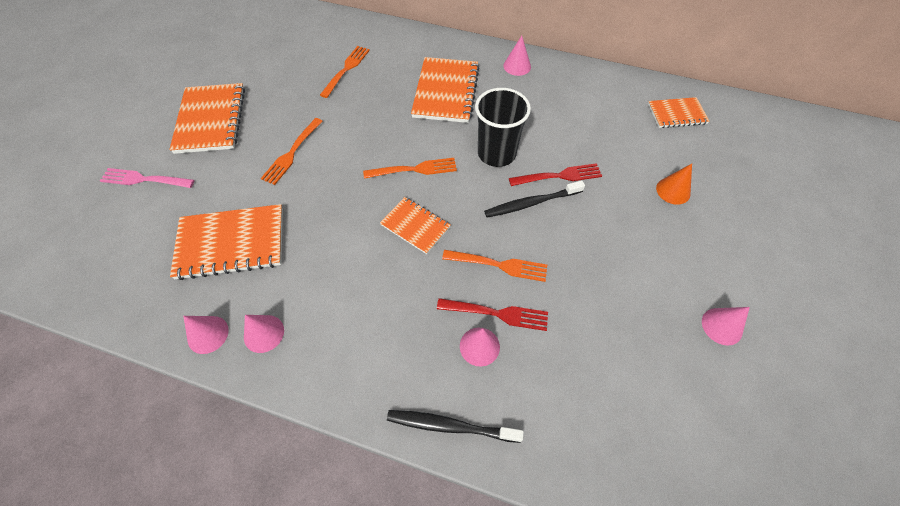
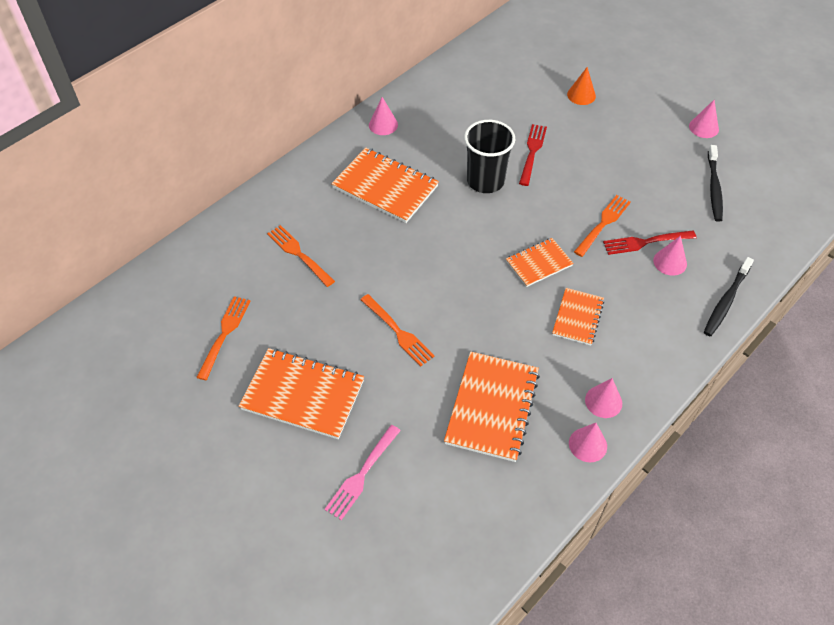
camera: 65 degrees left, 5 degrees down
(413, 169) = (473, 244): orange fork -> orange fork (224, 335)
(496, 313) = (646, 242): red fork -> red fork turned 135 degrees counterclockwise
(531, 203) = (552, 181): black toothbrush -> black toothbrush (714, 188)
(676, 114) = (505, 55): orange notebook -> orange notebook (577, 317)

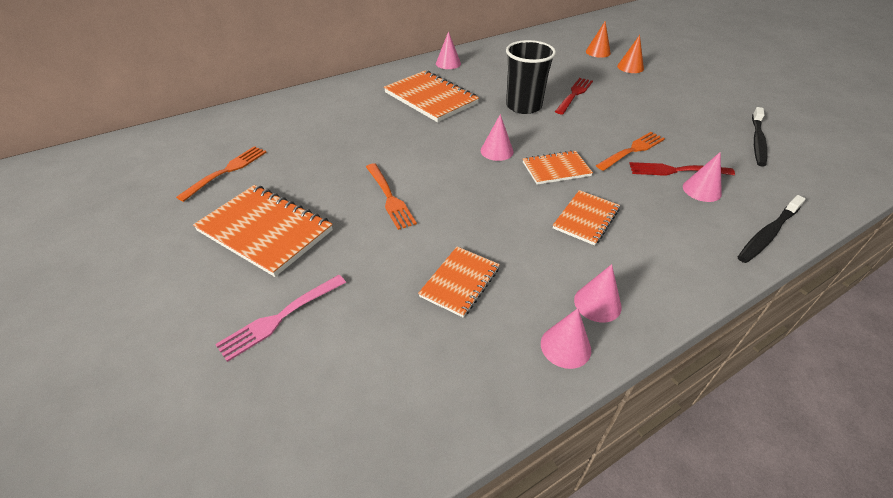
camera: 15 degrees right, 10 degrees down
(299, 254) = (330, 129): orange fork -> none
(492, 407) = (460, 282): orange notebook -> orange notebook, size x0.59
(542, 74) = (598, 52): none -> orange cone
(703, 127) = (749, 100): pink cone -> pink cone (497, 151)

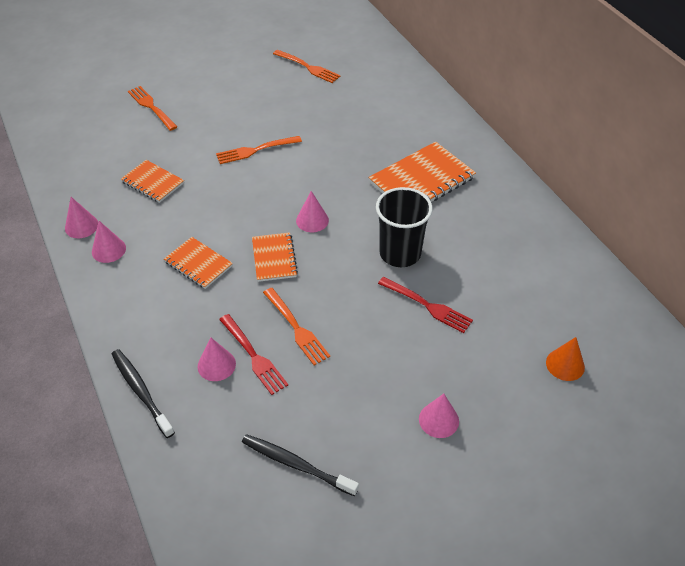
camera: 95 degrees right, 5 degrees up
(265, 231) = (232, 93): orange notebook -> none
(281, 317) = (151, 107): pink fork -> orange fork
(448, 63) = (512, 199): pink cone -> pink cone (438, 420)
(630, 67) = (512, 391): orange cone -> none
(677, 170) = (253, 355): red fork -> red fork turned 135 degrees clockwise

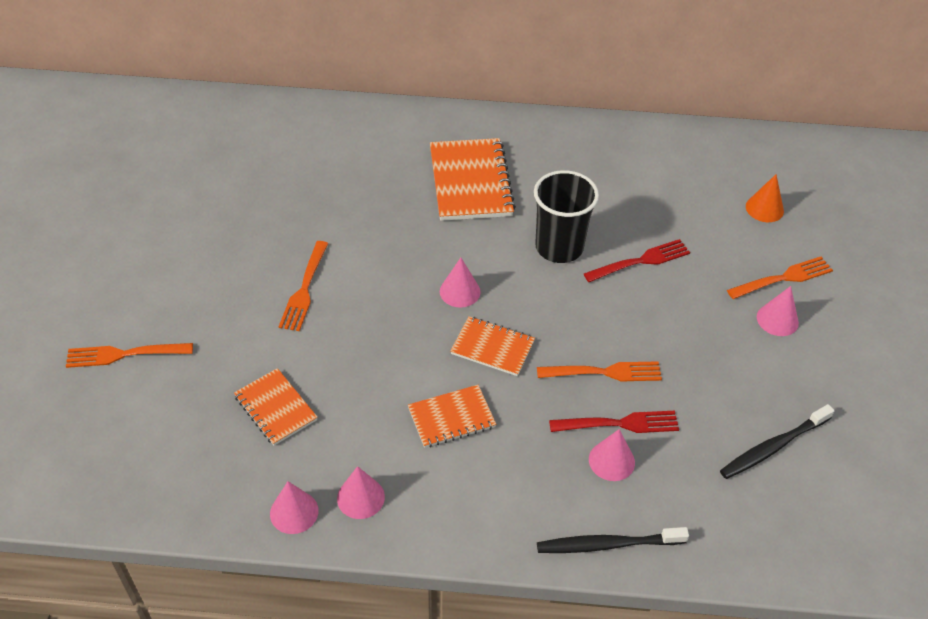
camera: 60 degrees left, 0 degrees up
(153, 182) = (275, 408): orange notebook -> orange notebook turned 75 degrees clockwise
(307, 67) = (199, 180): orange fork -> orange fork (782, 279)

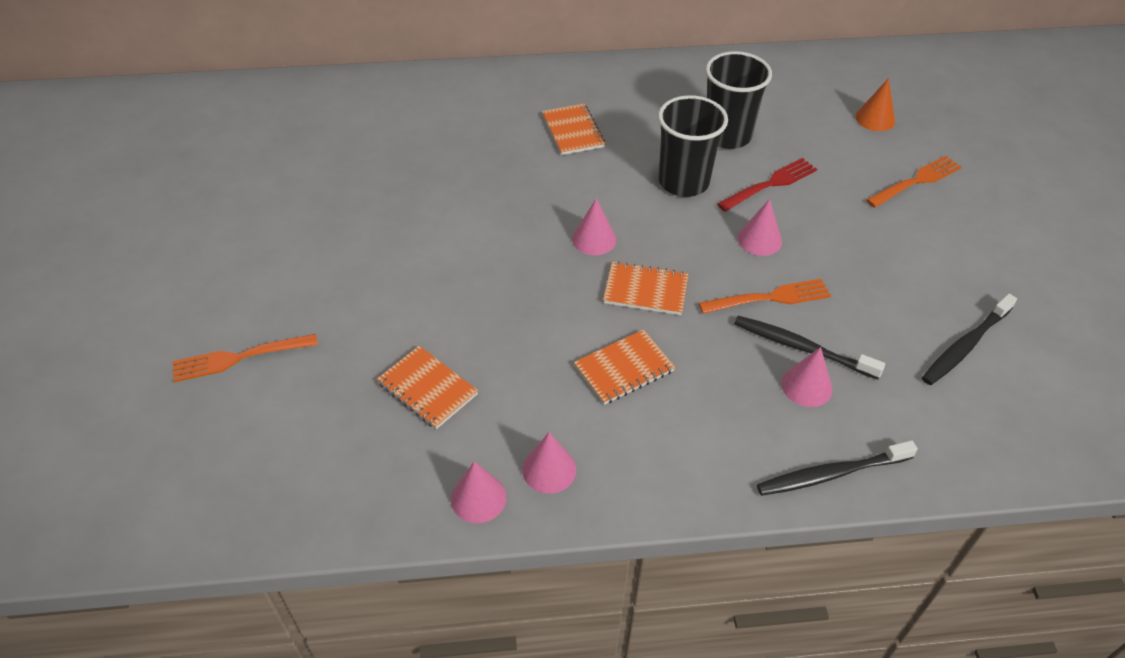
camera: 10 degrees left, 0 degrees up
(304, 288) = (426, 259): orange fork -> none
(470, 182) = (573, 131): orange notebook -> orange notebook, size x0.59
(614, 206) = (727, 135): none -> black cup
(618, 424) = (801, 347): red fork -> black toothbrush
(777, 320) = (925, 221): pink cone -> pink cone (759, 240)

